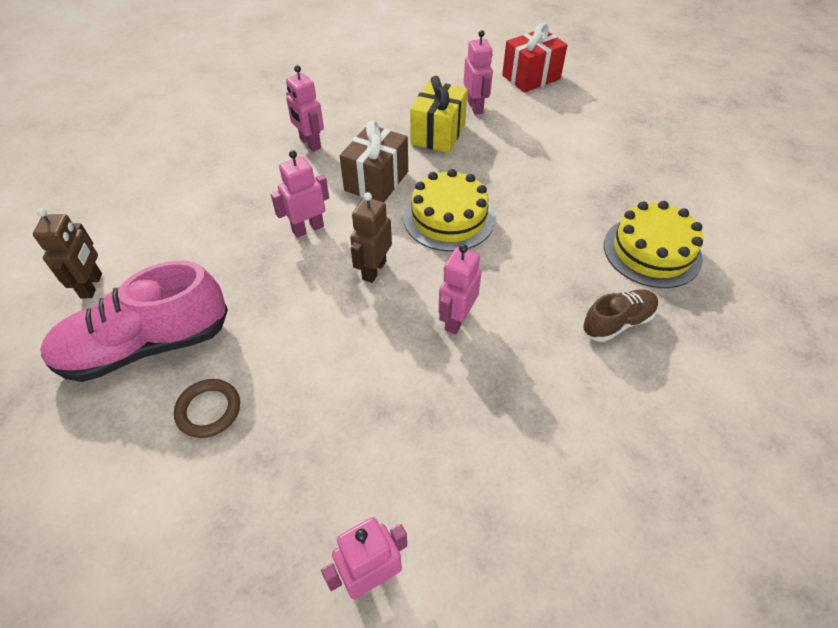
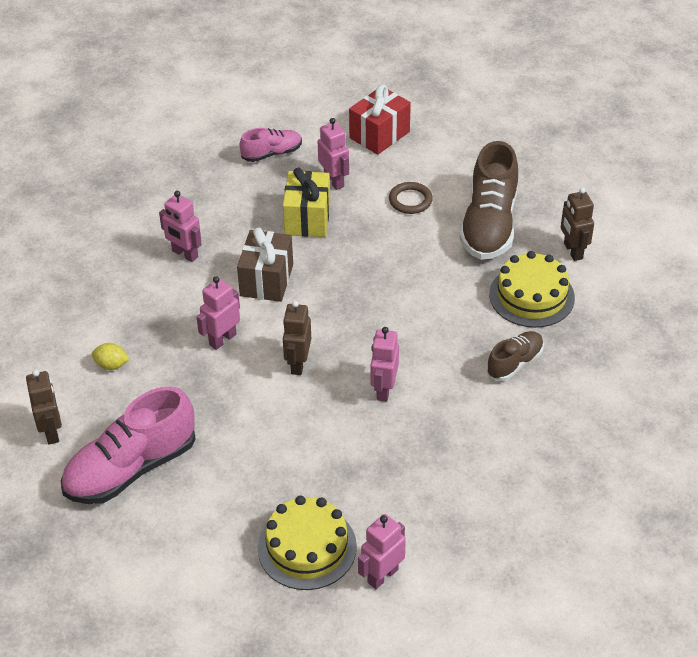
camera: 15 degrees left, 5 degrees down
(188, 231) = (111, 365): none -> yellow lemon
(208, 410) = (211, 502): brown ring -> brown ring (410, 200)
(426, 76) = (272, 153): none -> pink shoe
(449, 218) = (347, 302): yellow cake -> yellow cake (307, 547)
(619, 172) = (489, 225): none -> brown shoe
(707, 214) = (572, 251): none -> brown robot

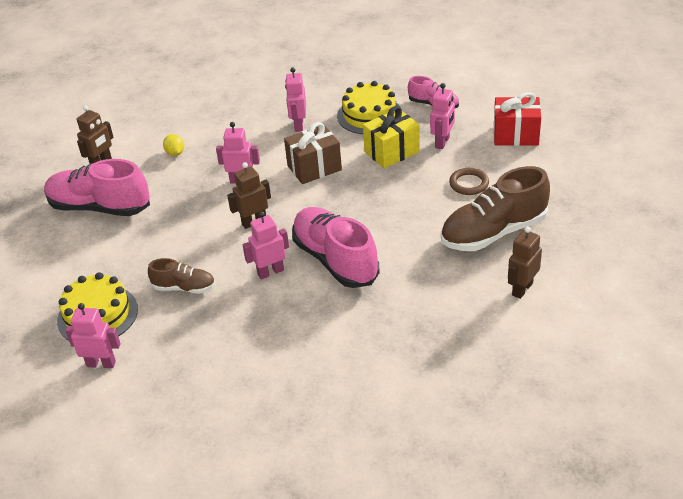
camera: 55 degrees right, 5 degrees down
(415, 338) = (335, 260): none -> pink shoe
(514, 363) = (366, 321): brown shoe -> brown shoe (184, 287)
(531, 296) = (446, 293): yellow cake -> yellow cake (369, 115)

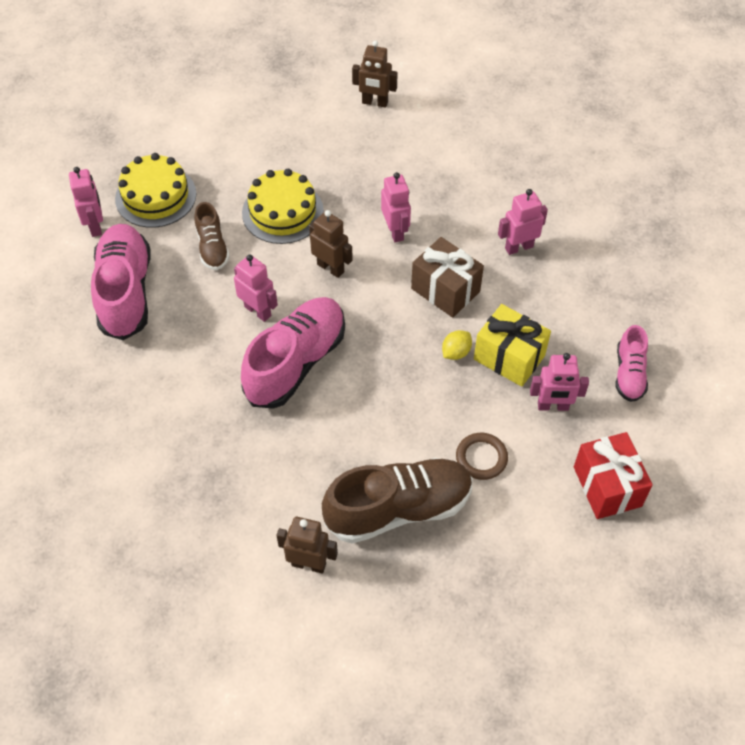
camera: 65 degrees right, 15 degrees up
(100, 207) = (306, 132): pink shoe -> pink shoe (125, 292)
(175, 153) = (417, 155): yellow lemon -> yellow lemon (456, 352)
(369, 115) = (573, 311): yellow cake -> yellow cake (282, 212)
(493, 232) = (398, 509): brown shoe -> brown shoe turned 120 degrees clockwise

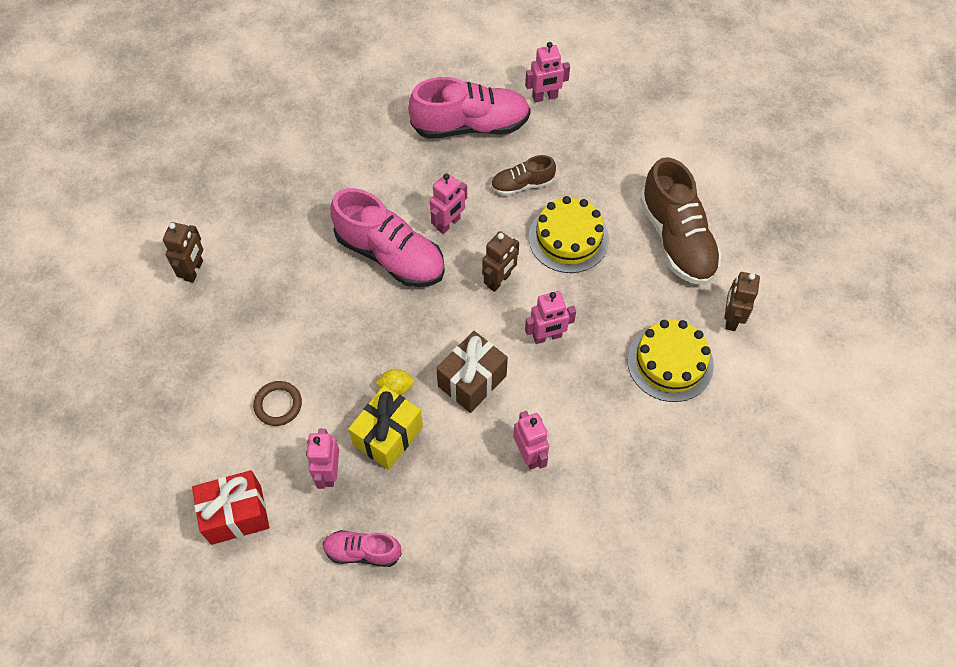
camera: 90 degrees right, 5 degrees up
(155, 196) = (582, 137): yellow cake -> yellow cake (670, 362)
(398, 509) = (235, 336): brown shoe -> brown shoe (676, 239)
(456, 352) = (396, 387): yellow lemon -> yellow lemon turned 45 degrees counterclockwise

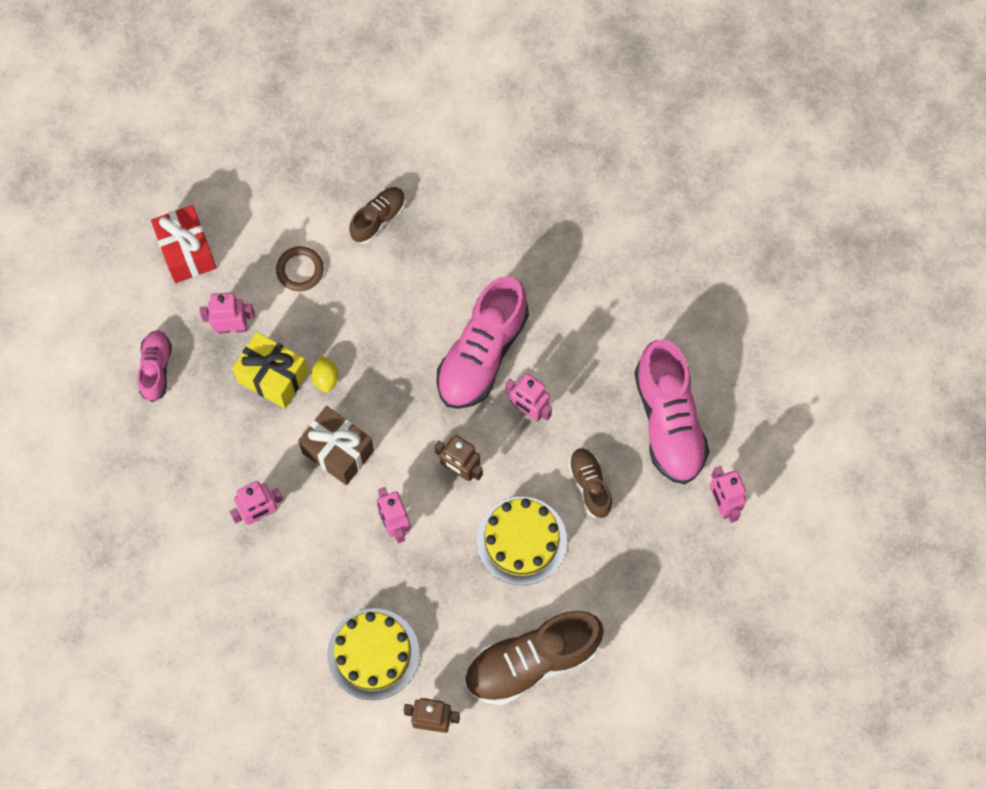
camera: 85 degrees right, 10 degrees up
(194, 270) = (446, 163): brown robot -> none
(238, 331) = (378, 219): none -> brown shoe

